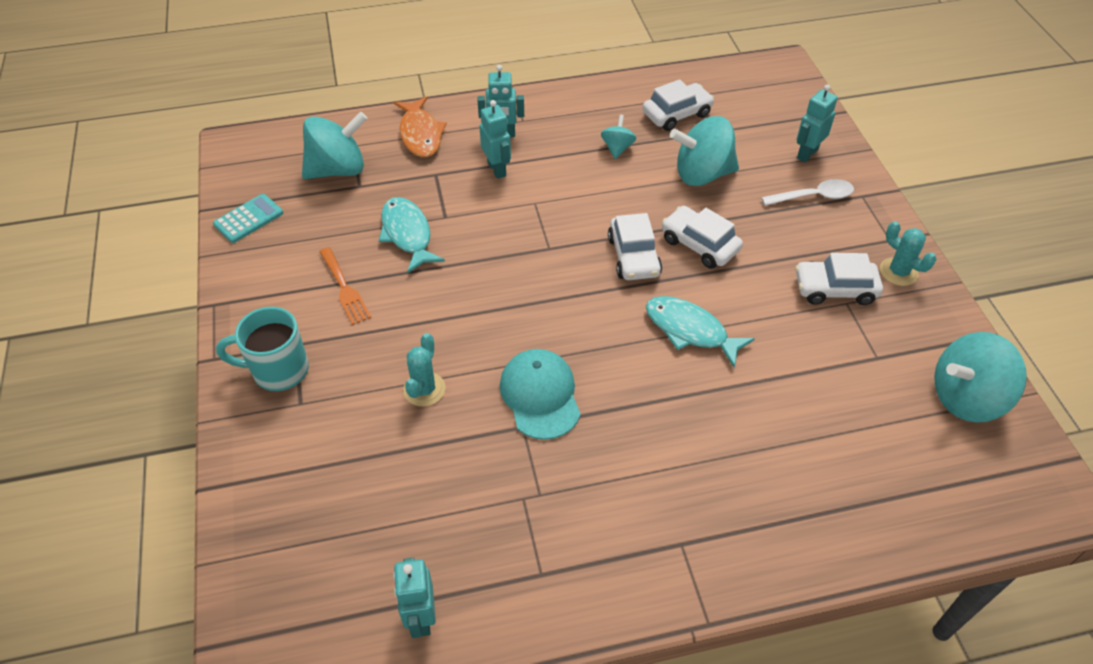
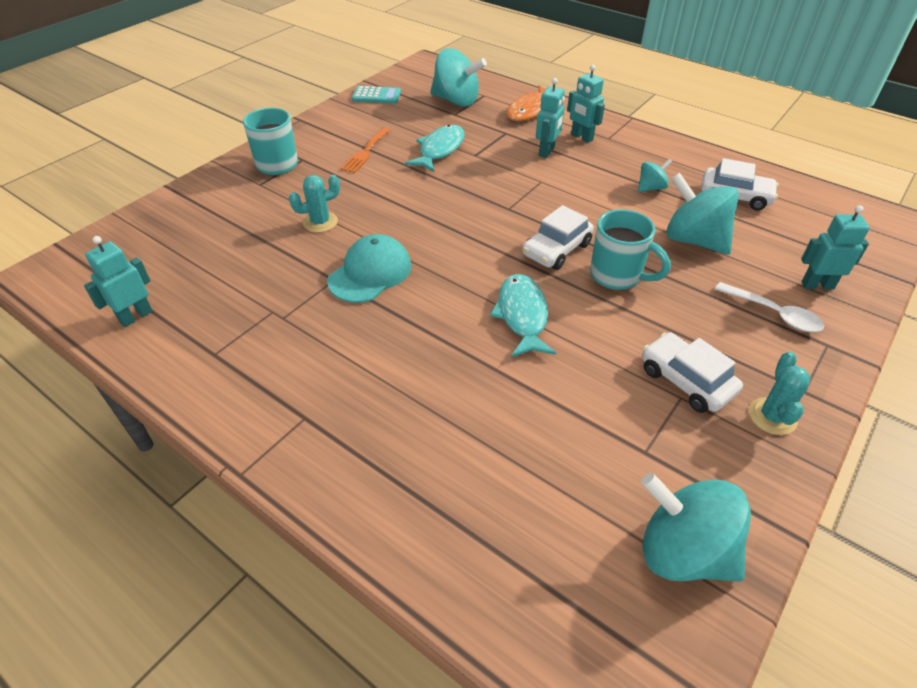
camera: 50 degrees right, 5 degrees down
(699, 244) = (617, 276): white car -> turquoise mug

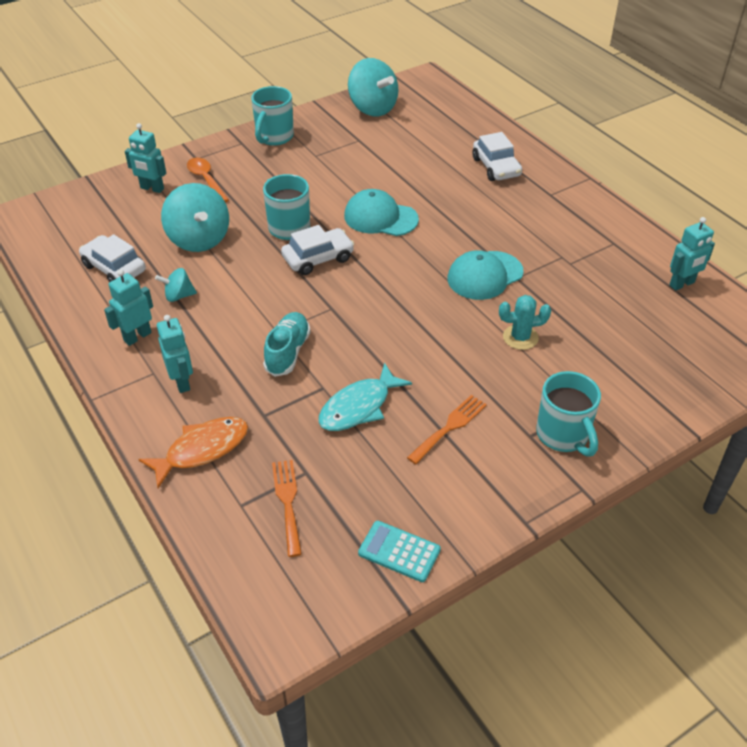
camera: 160 degrees left, 0 degrees up
(456, 101) = (287, 502): turquoise spinning top -> orange fork
(520, 169) = (287, 352): none -> turquoise shoe
(522, 315) = (380, 218): turquoise fish -> turquoise cap
(547, 152) = (239, 370): turquoise robot -> turquoise robot (137, 336)
(686, 381) = (304, 161): white car -> white car (496, 167)
(772, 416) = (274, 137): turquoise cactus -> turquoise mug
(774, 314) = (206, 180): white spoon -> orange spoon

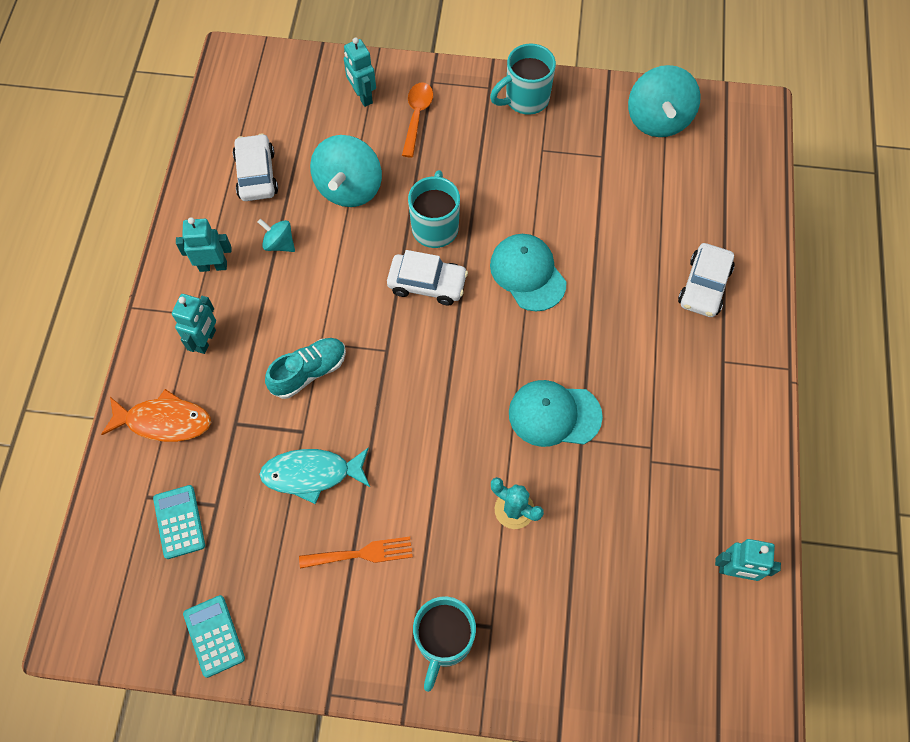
camera: 40 degrees right, 20 degrees up
(287, 502) = (179, 522): orange fork -> turquoise calculator

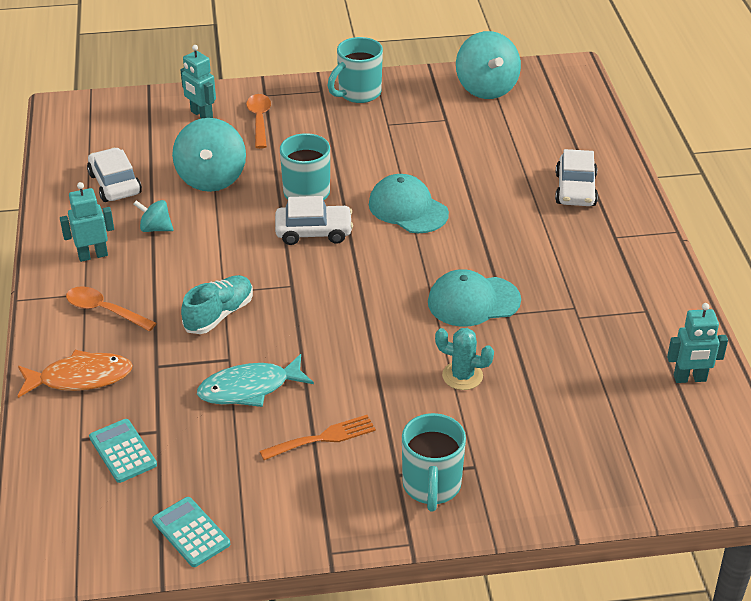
camera: 15 degrees left, 25 degrees down
(206, 340) = (104, 310): turquoise robot -> orange spoon

